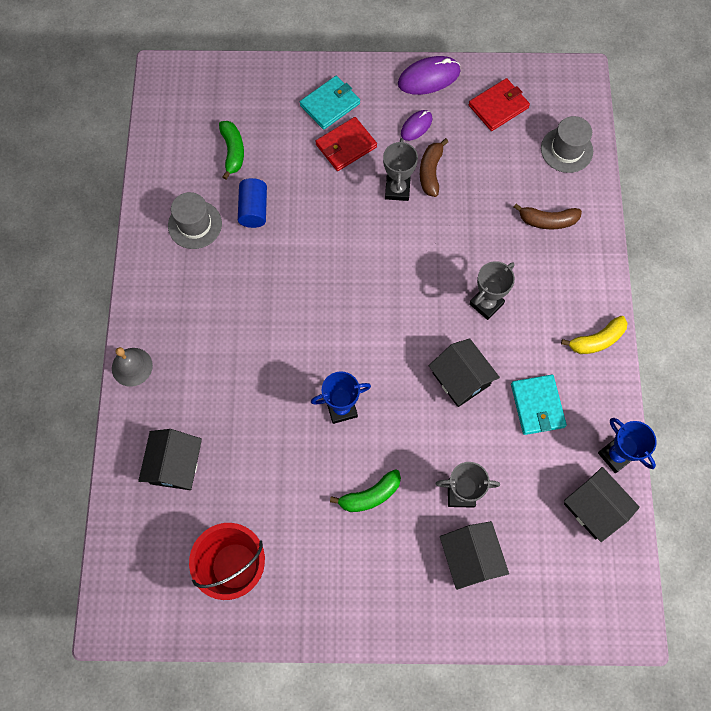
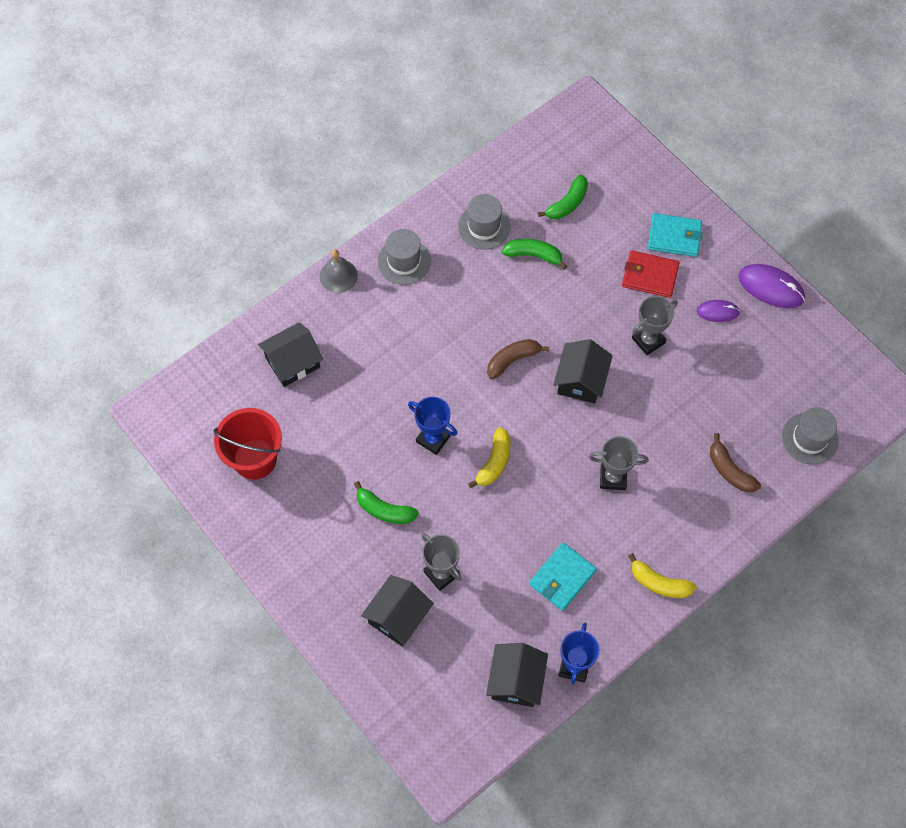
camera: 50 degrees right, 5 degrees down
(167, 307) = (404, 261): none -> grey hat
(253, 209) = (534, 255): blue cylinder -> green banana
(401, 378) = (494, 462): none -> yellow banana
(430, 172) = (687, 352): brown banana -> brown banana (513, 360)
(461, 379) = (533, 505): black house -> black house (581, 380)
(498, 106) = (797, 358): red wallet -> none

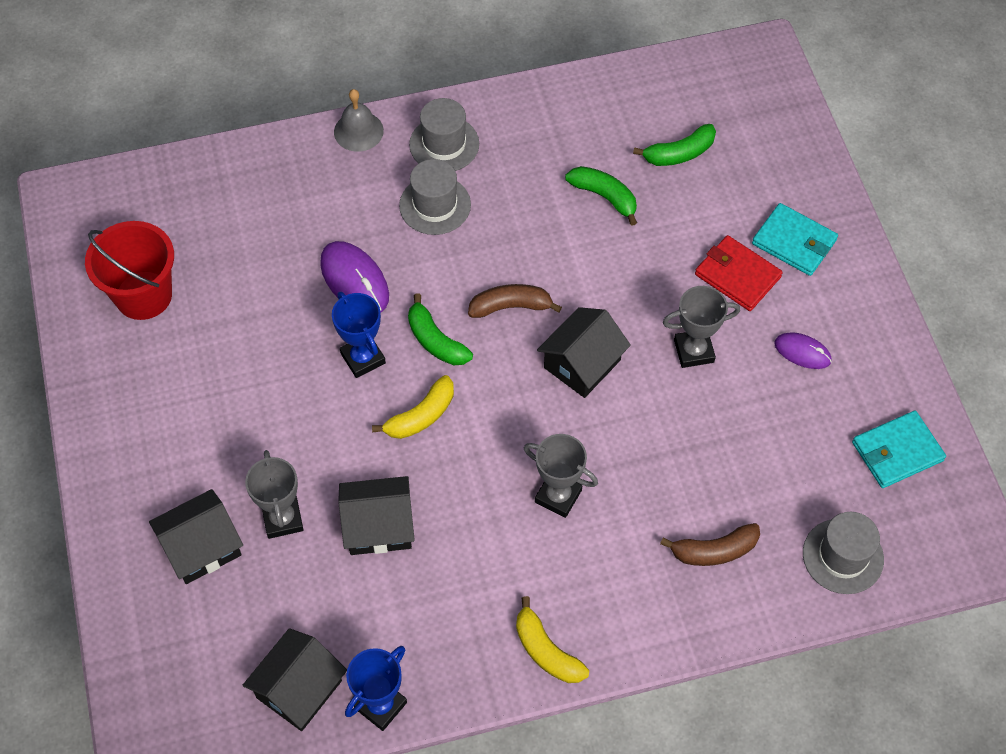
camera: 25 degrees right, 5 degrees down
(292, 362) = (250, 206): black house -> black house (378, 526)
(384, 510) = (257, 415): green banana -> green banana (435, 340)
(484, 227) = (562, 141): grey hat -> grey hat (435, 205)
(562, 577) = (426, 589): turquoise wallet -> turquoise wallet (897, 451)
(729, 470) = (714, 551): brown banana -> brown banana turned 90 degrees counterclockwise
(771, 287) = (889, 350): purple mouse -> purple mouse (354, 280)

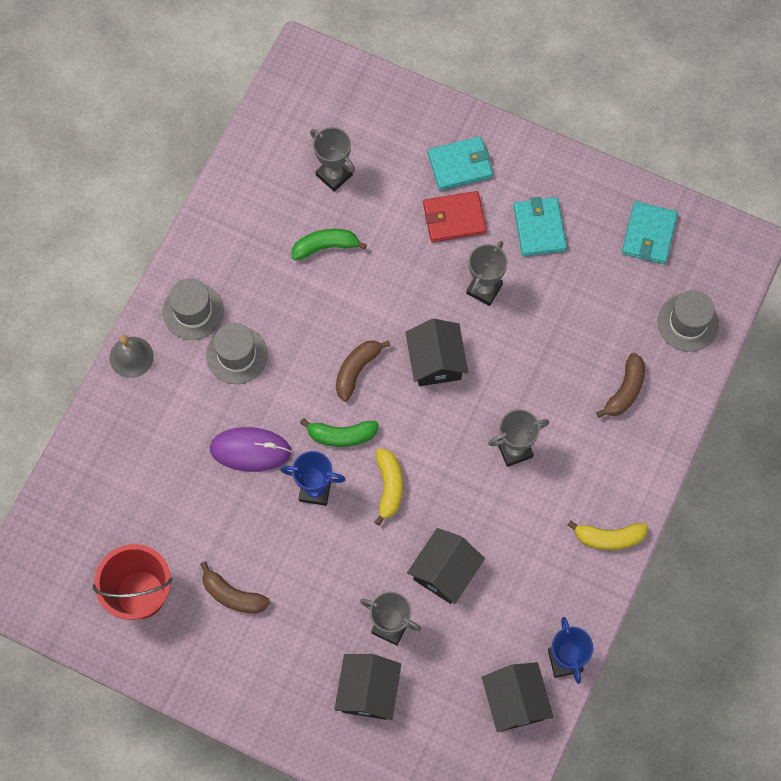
camera: 50 degrees left, 10 degrees up
(203, 366) = (232, 595): none -> brown banana
(679, 153) = (334, 175): green banana -> grey trophy
(802, 352) = (539, 228): purple mouse -> turquoise wallet

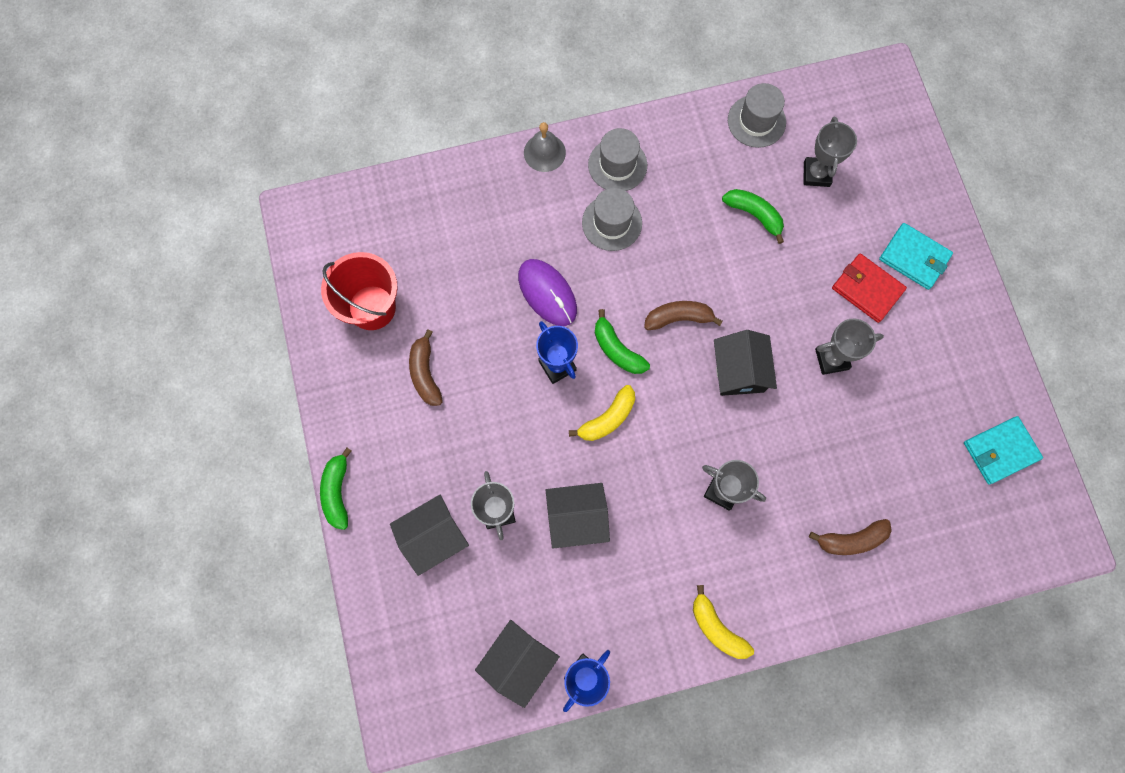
camera: 50 degrees right, 5 degrees up
(269, 738) = (337, 491): none -> green banana
(436, 361) = (739, 371): black house -> black house turned 45 degrees counterclockwise
(539, 228) = (922, 360): turquoise wallet -> none
(687, 323) = (956, 544): grey hat -> grey hat (756, 121)

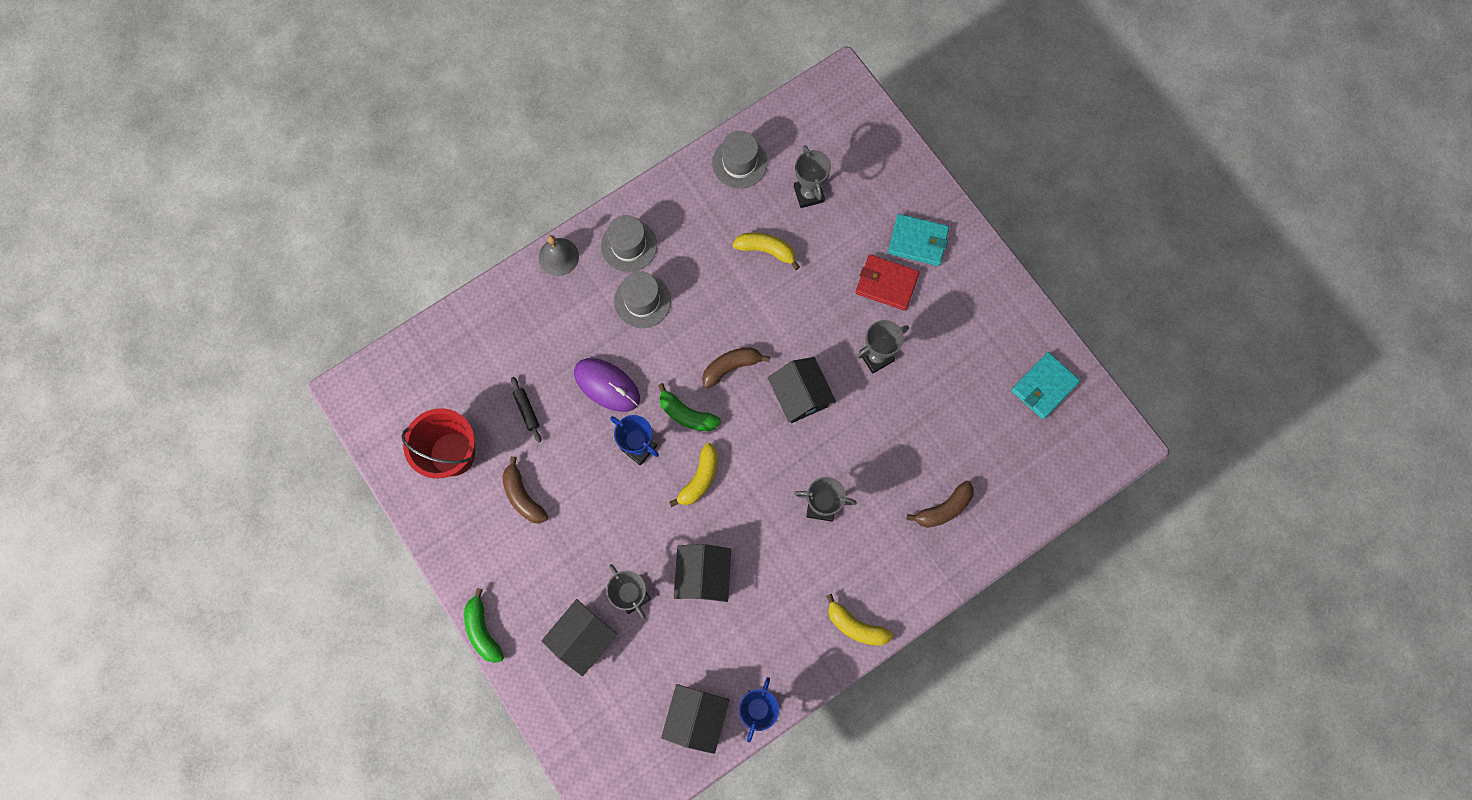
camera: 20 degrees left, 0 degrees up
(459, 290) = (527, 410): none -> black rolling pin
(577, 518) = (703, 575): black house -> black house turned 60 degrees counterclockwise
(754, 215) = (766, 250): green banana -> yellow banana

